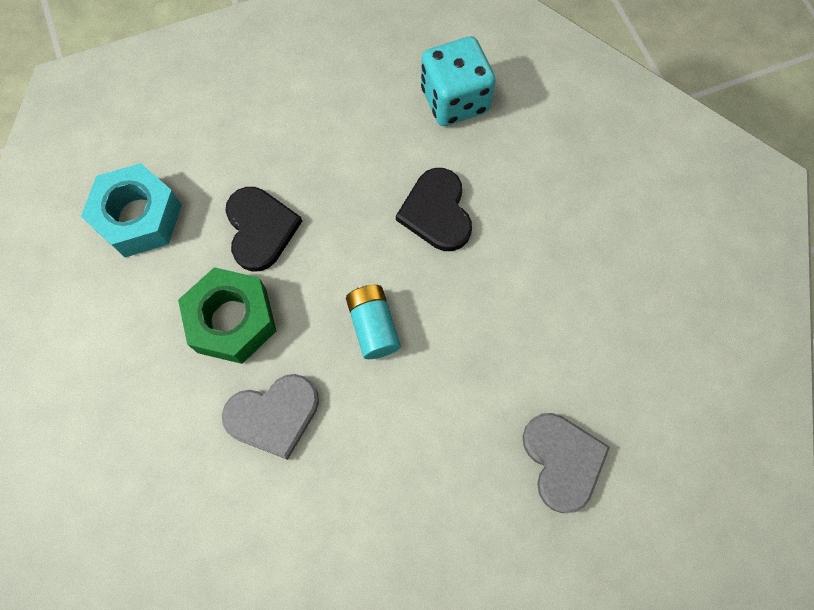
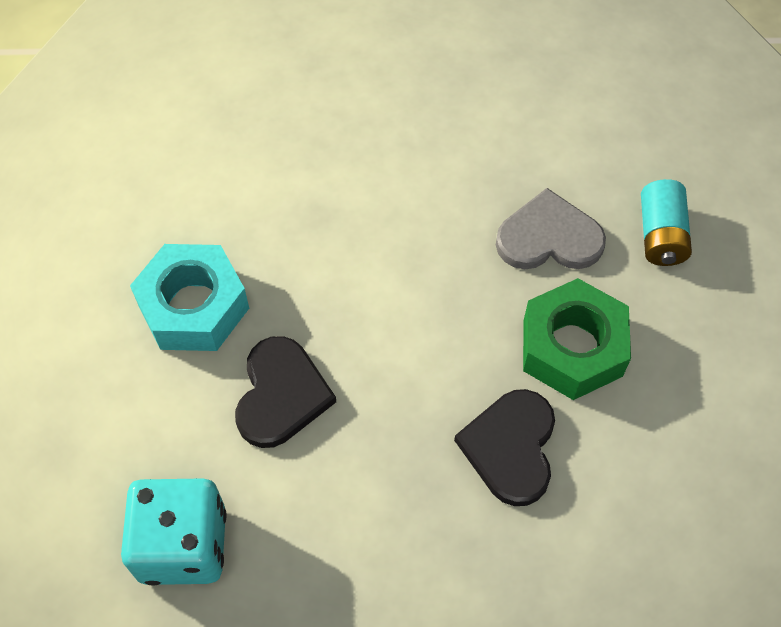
camera: 160 degrees left, 10 degrees down
(138, 217) = (669, 519): turquoise nut -> turquoise nut (193, 307)
(373, 326) = (411, 290): turquoise battery -> turquoise battery (661, 235)
(562, 460) = (273, 113): grey heart -> none

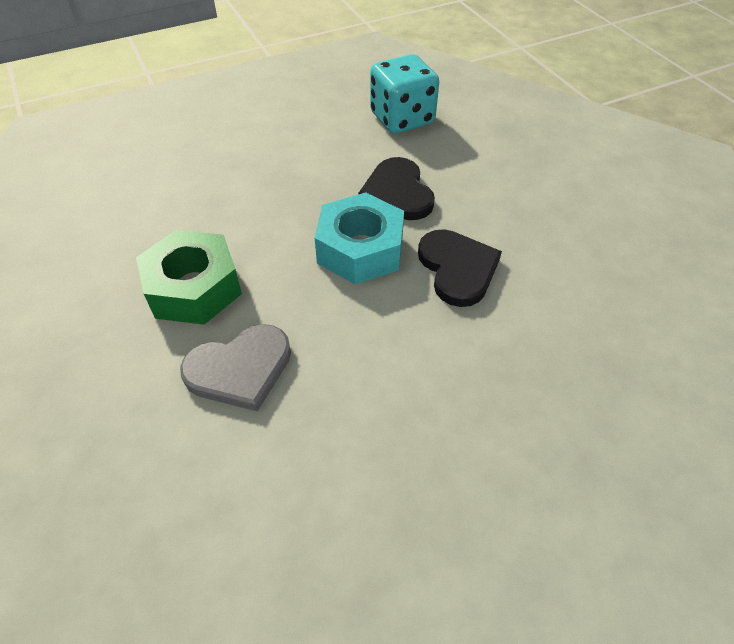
camera: 155 degrees right, 10 degrees down
(193, 307) = (497, 217): turquoise nut -> turquoise nut (360, 249)
(511, 448) = (224, 215): black heart -> black heart (457, 269)
(661, 235) = (124, 414): turquoise battery -> none

